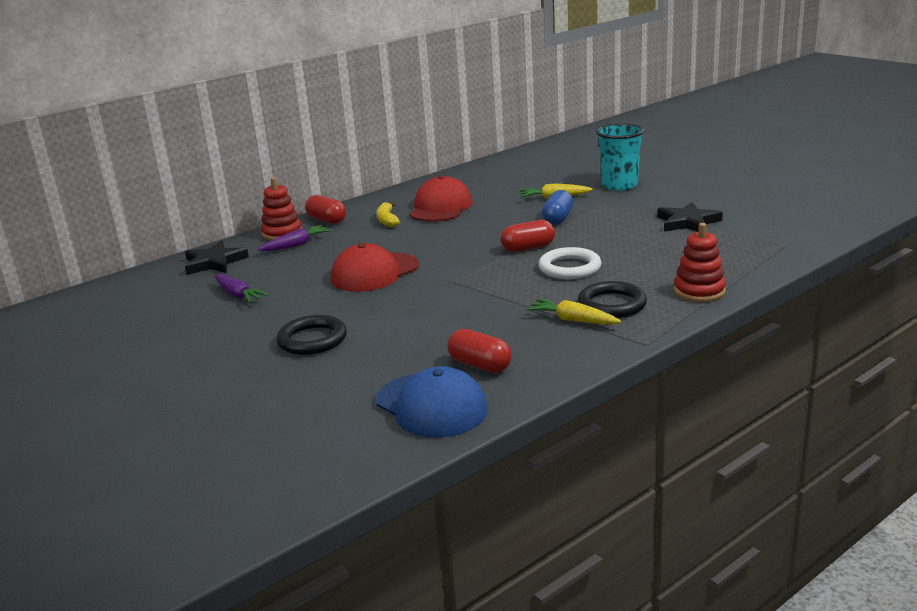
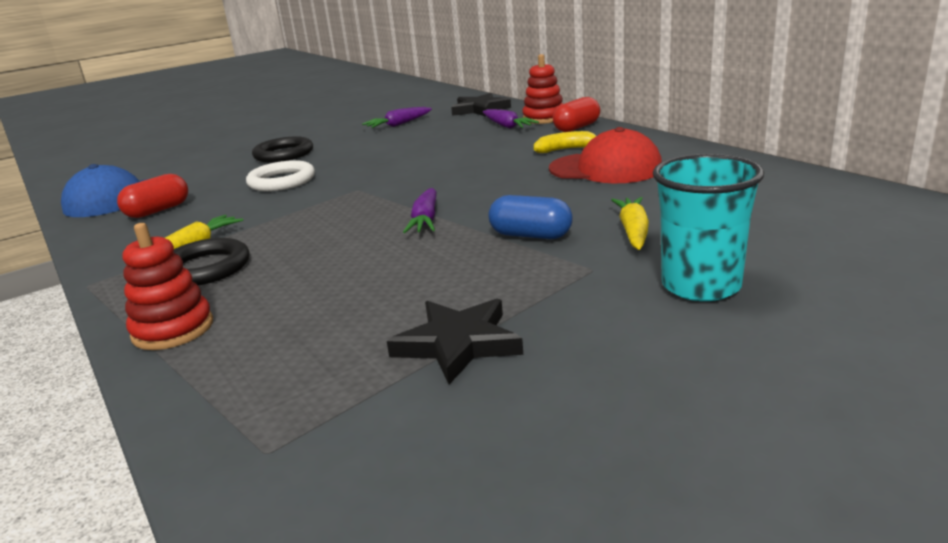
camera: 95 degrees right, 0 degrees up
(374, 273) = (409, 159): red cap -> none
(528, 248) = (425, 220): red capsule -> purple carrot
(569, 268) = (338, 245): white ring -> white ring (282, 181)

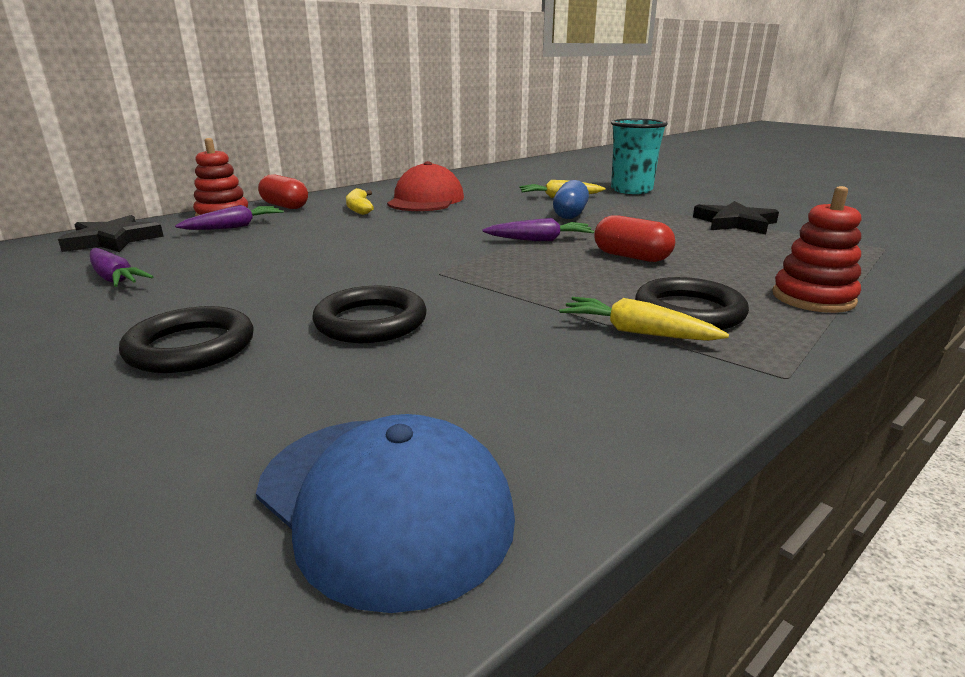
camera: 100 degrees left, 0 degrees up
(158, 211) = (488, 406): red capsule -> red capsule (631, 257)
(282, 181) = (371, 321): white ring -> black ring

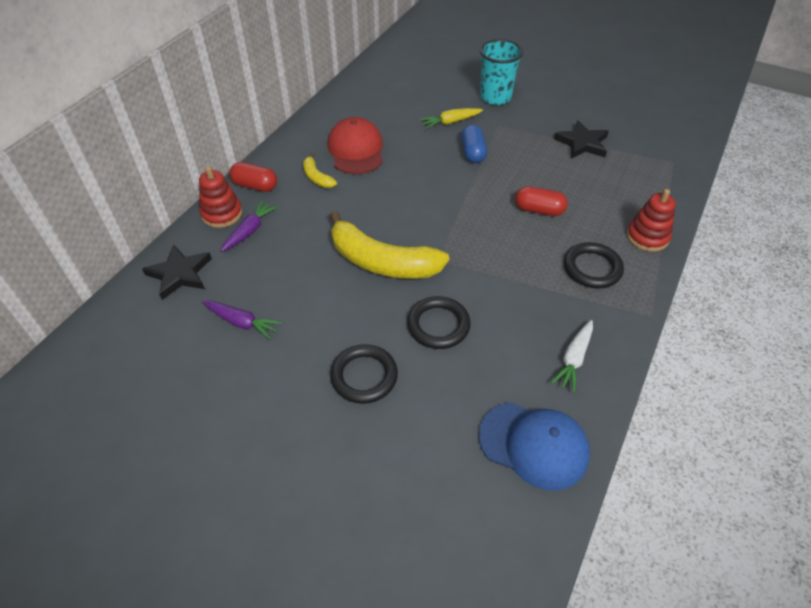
camera: 20 degrees left, 25 degrees up
(359, 263) = (382, 261): none -> yellow banana
(540, 240) = (474, 200): purple carrot -> none
(581, 399) = (574, 359): none -> white carrot
(636, 332) = (574, 296): yellow carrot -> none

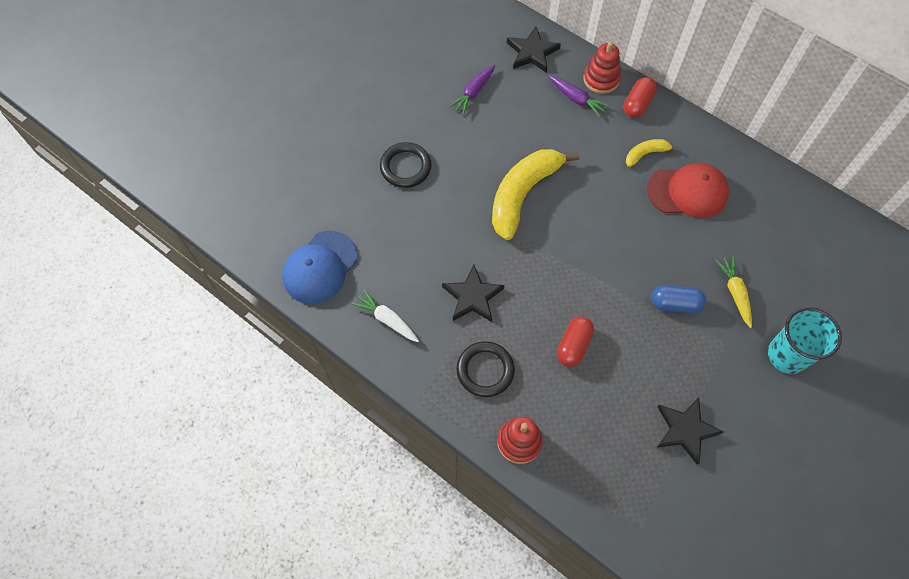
camera: 100 degrees right, 15 degrees up
(438, 325) = (443, 225): black ring -> none
(517, 288) = (472, 297): none -> black star

